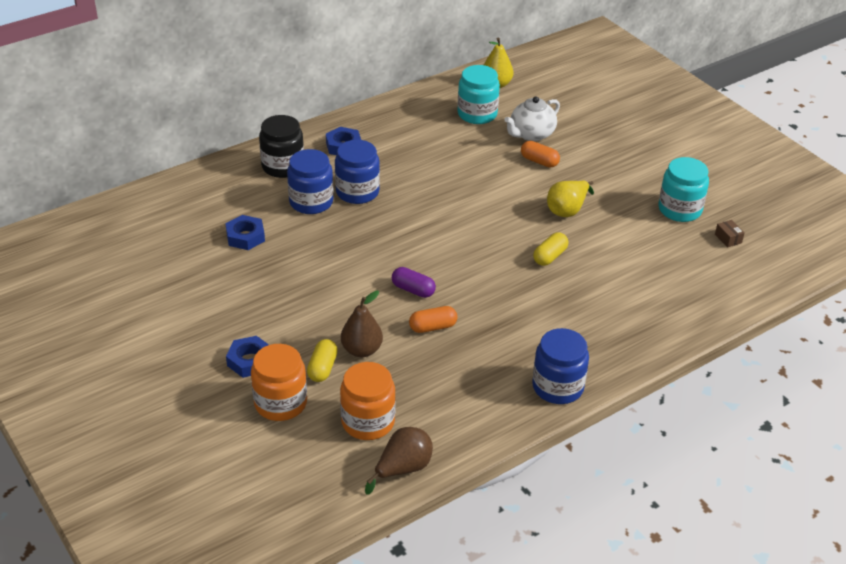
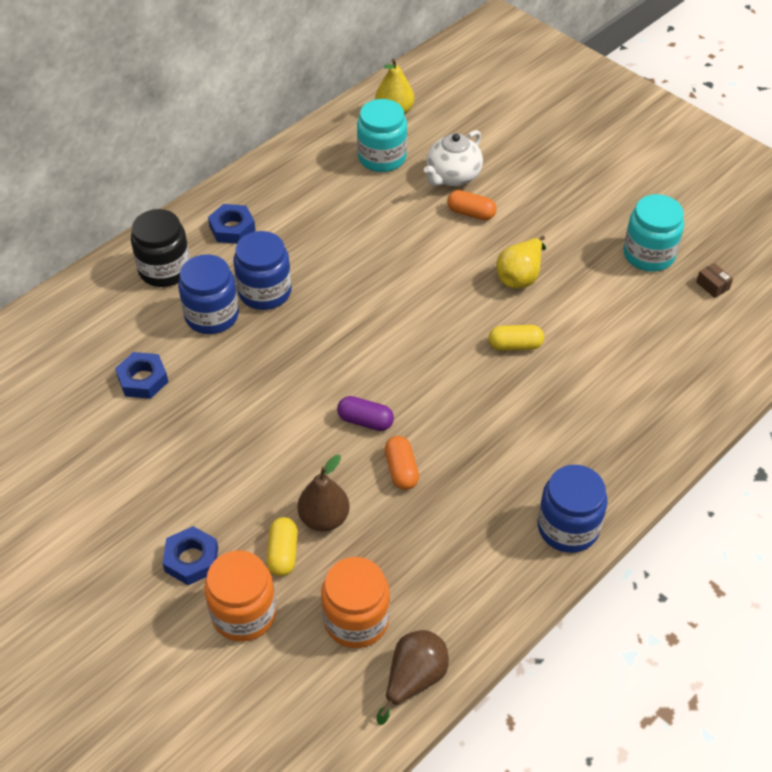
camera: 10 degrees left, 10 degrees up
(433, 327) = (401, 470): orange capsule -> orange capsule turned 75 degrees counterclockwise
(550, 256) = (515, 345): yellow capsule -> yellow capsule turned 60 degrees clockwise

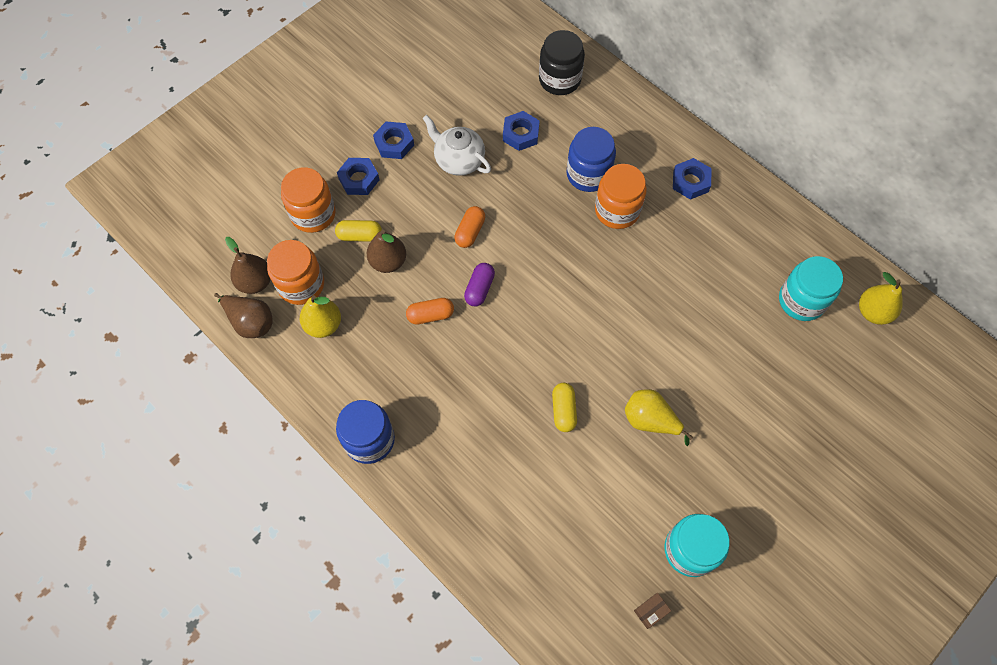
camera: 90 degrees right, 15 degrees up
(136, 519) = (394, 143): none -> blue nut
(164, 269) = (637, 137): black jar -> black jar (559, 79)
(265, 292) = (617, 210): blue jar -> orange jar
(351, 680) = (255, 282): none -> brown pear
(416, 588) = (323, 325): none -> yellow pear
(452, 176) = (783, 364): white teapot -> white teapot (458, 160)
(471, 213) = (732, 380): orange capsule -> orange capsule (470, 232)

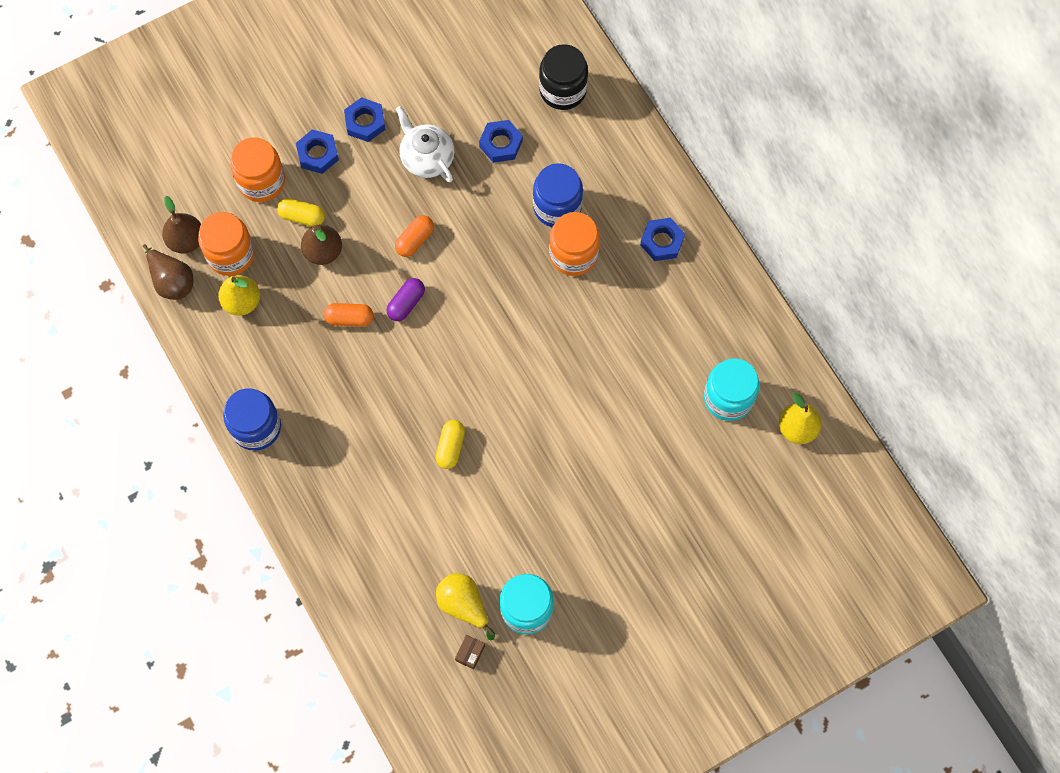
camera: 15 degrees right, 5 degrees up
(650, 420) = (531, 478): yellow pear -> yellow pear (463, 605)
(651, 611) = (470, 653): brown box -> brown box turned 45 degrees counterclockwise

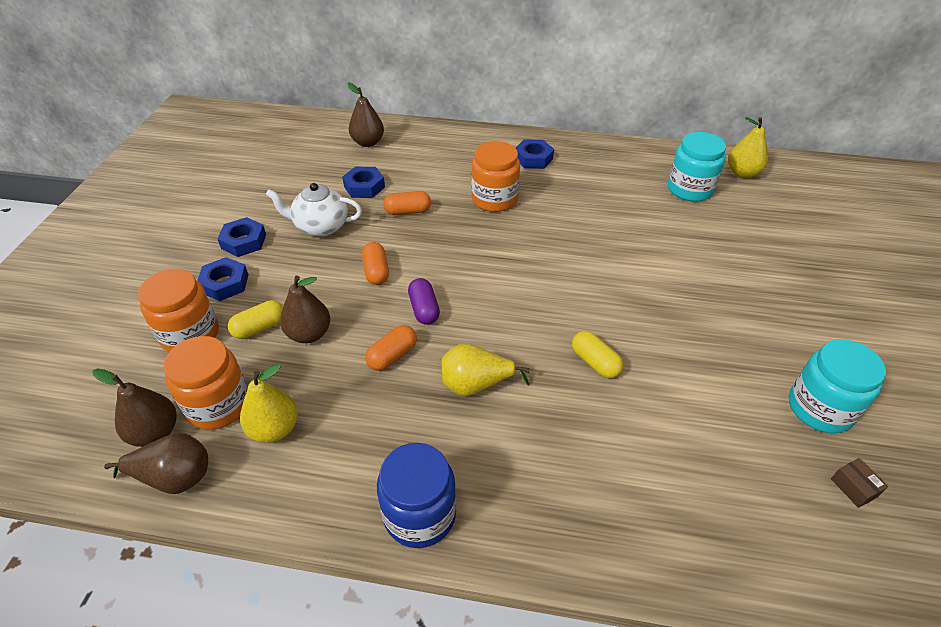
camera: 50 degrees left, 25 degrees down
(463, 605) = (786, 457): yellow pear -> yellow pear (475, 384)
(499, 203) = (408, 211): none -> orange capsule
(557, 207) = (448, 187): blue jar -> none
(563, 90) = (368, 142): black jar -> brown pear

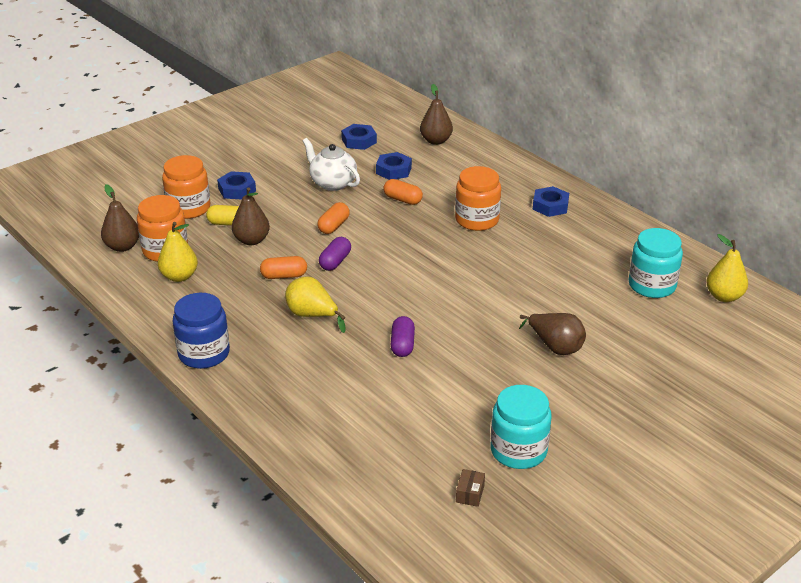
camera: 40 degrees right, 10 degrees down
(174, 477) = (110, 271): brown pear -> brown pear (555, 347)
(244, 241) = (275, 170): blue nut -> blue nut (359, 141)
(595, 362) = (402, 345): yellow capsule -> purple capsule

